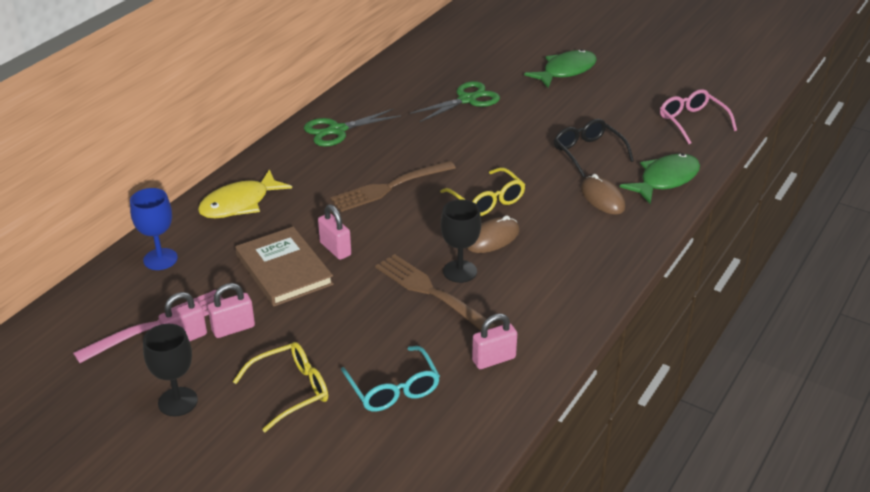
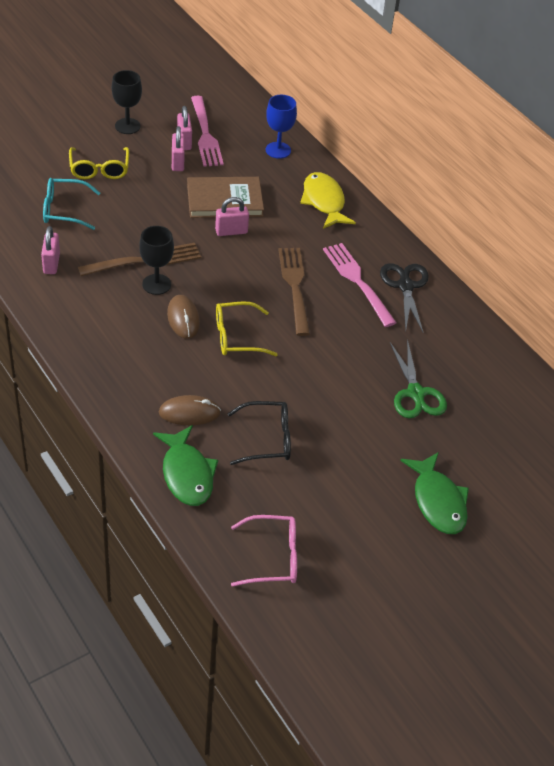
camera: 110 degrees right, 10 degrees up
(337, 130) = (405, 286): green scissors -> black scissors
(352, 155) = (358, 282): none -> pink fork

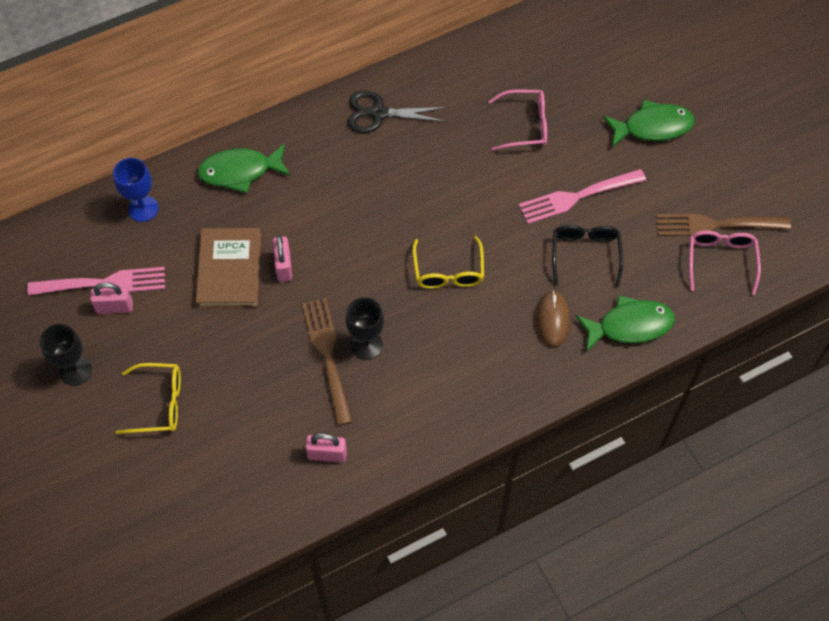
camera: 80 degrees left, 15 degrees up
(64, 210) = (233, 442): turquoise glasses -> none
(178, 162) = (154, 316): pink padlock -> none
(183, 318) = (420, 320): brown mouse -> none
(295, 287) = (377, 212): brown fork -> brown fork (717, 225)
(324, 202) = (240, 171): yellow fish -> green fish
(358, 282) = (371, 154): pink fork -> pink fork (578, 196)
(415, 393) = (525, 125): green scissors -> pink glasses

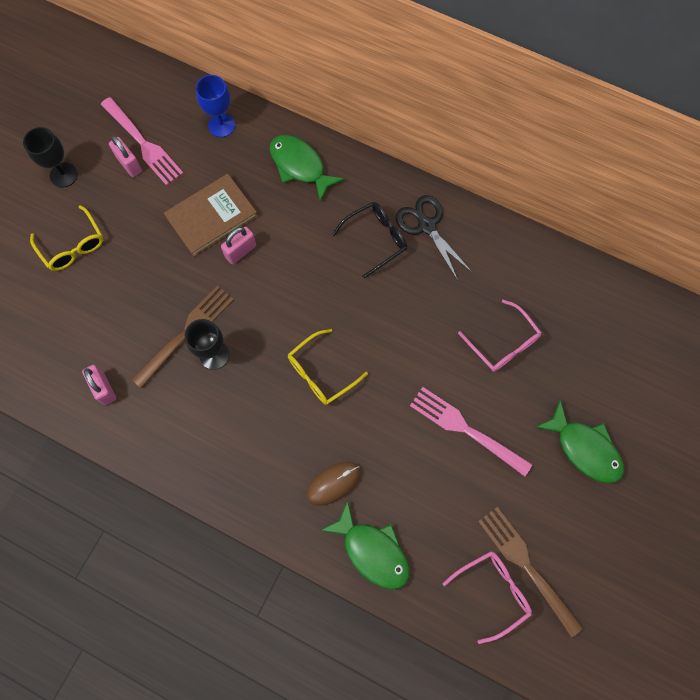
camera: 55 degrees right, 10 degrees up
(585, 254) = (414, 471): black glasses -> black glasses (376, 239)

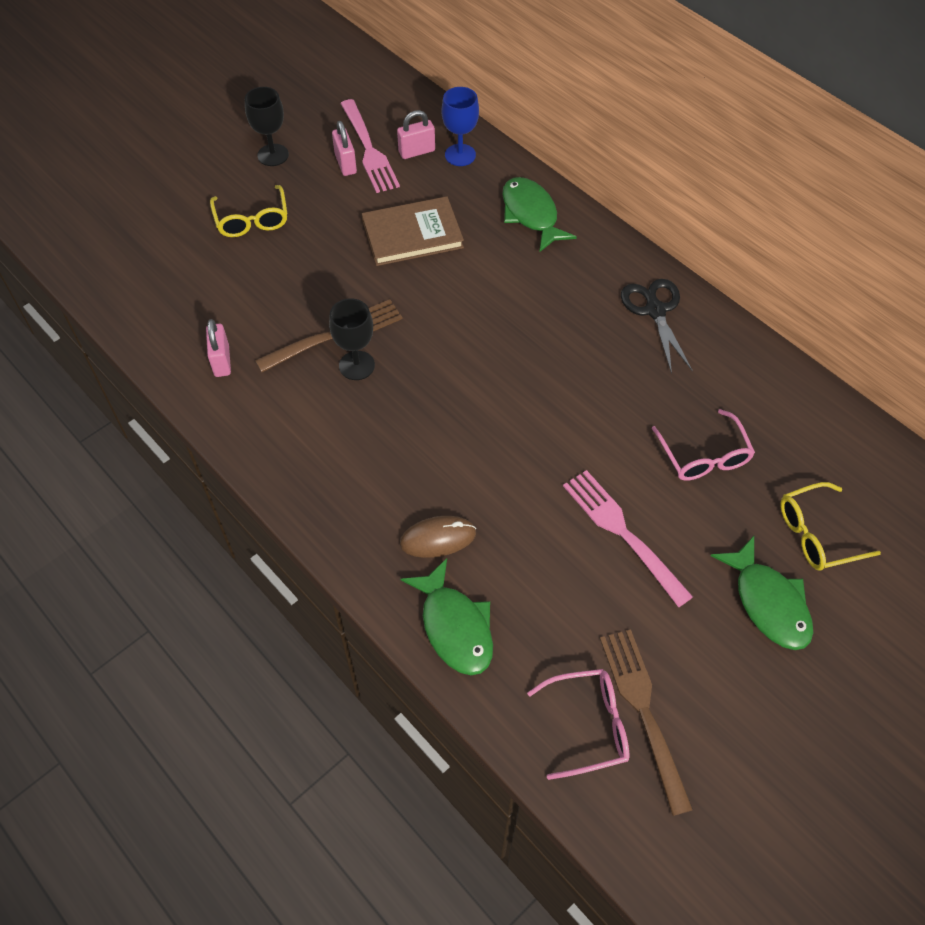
camera: 20 degrees right, 15 degrees down
(241, 251) = (430, 275): pink padlock -> pink padlock (416, 151)
(321, 373) = (471, 420): yellow glasses -> yellow glasses (816, 534)
(376, 239) = (590, 307): black glasses -> none

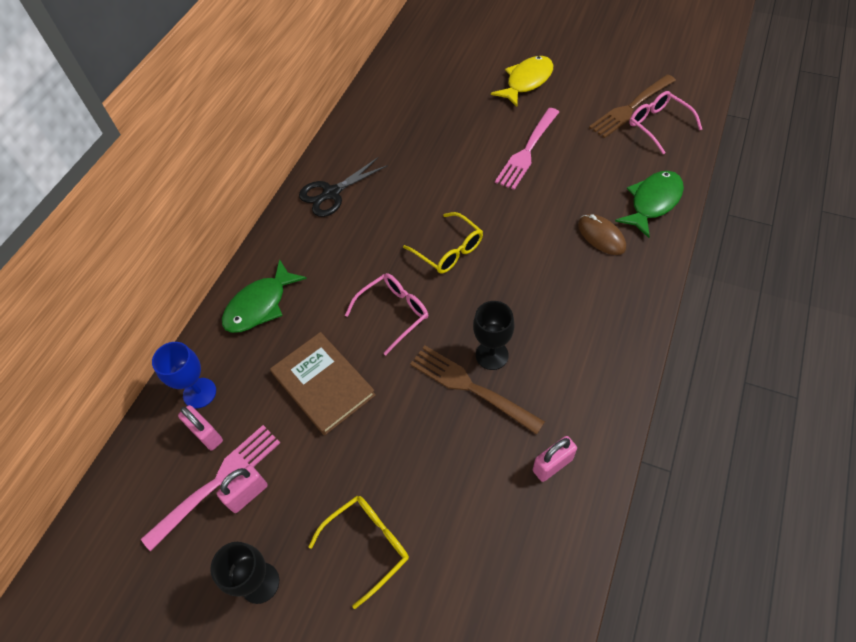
camera: 110 degrees left, 0 degrees up
(704, 456) = (444, 133): pink glasses -> pink glasses (394, 313)
(768, 603) = (526, 81): green fish -> yellow fish
(816, 534) = (468, 75): yellow glasses -> yellow glasses (449, 250)

